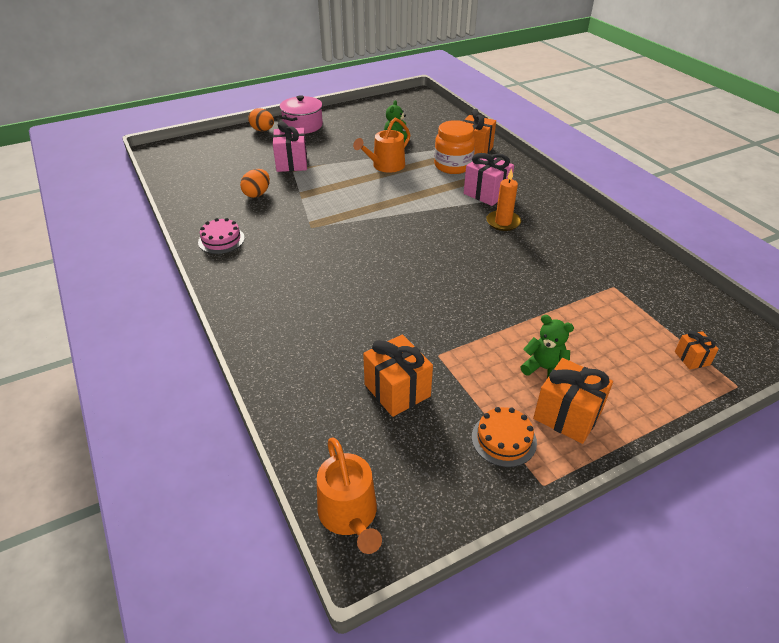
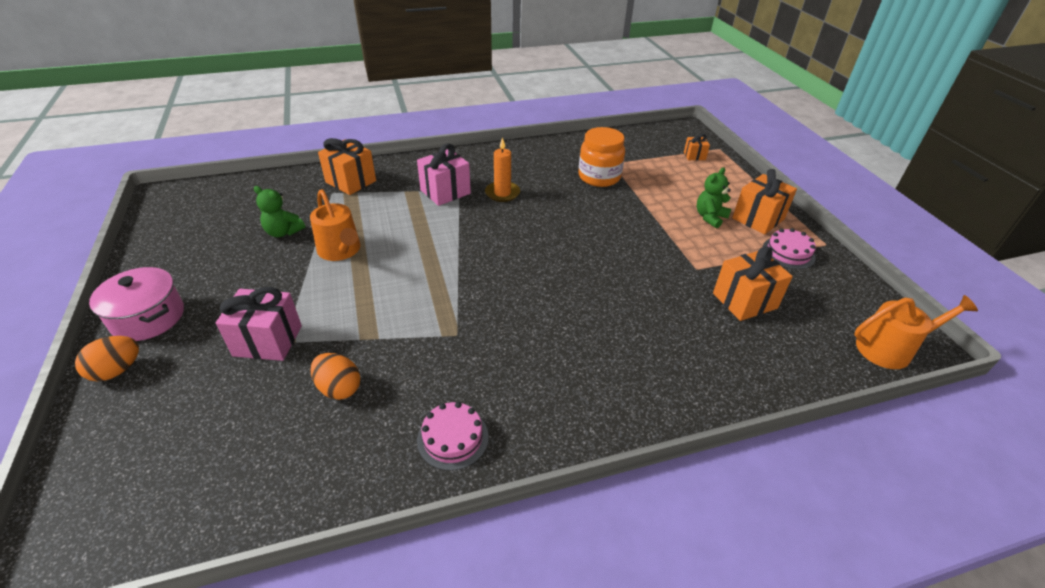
camera: 80 degrees left, 0 degrees up
(453, 166) = (375, 201): orange jar -> orange jar (599, 177)
(503, 439) = (788, 253): orange cake -> pink cake

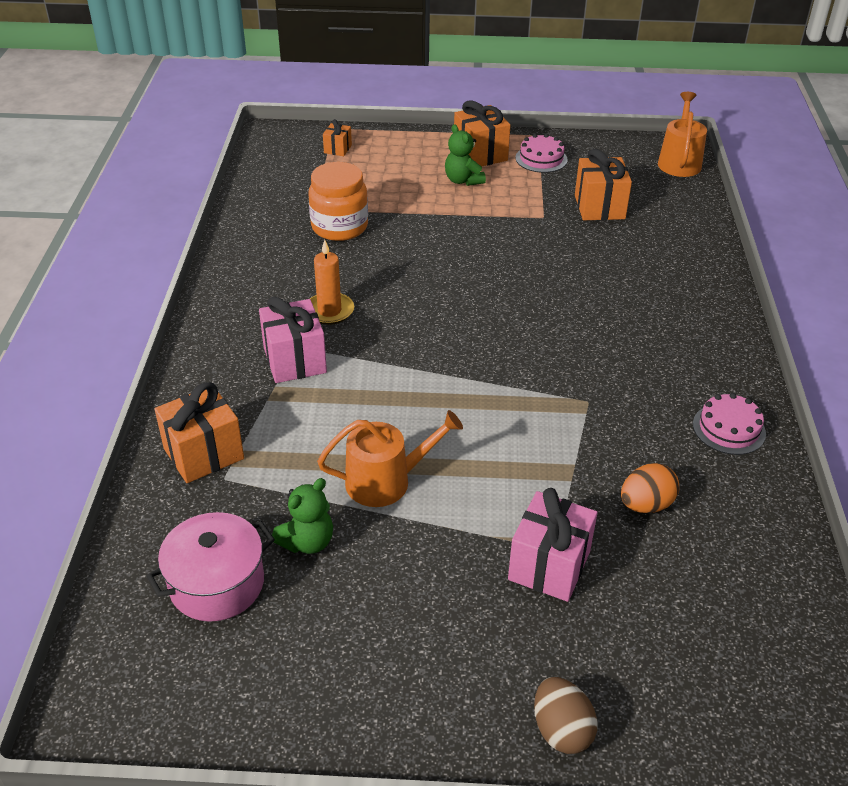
camera: 70 degrees left, 0 degrees up
(117, 371) = (561, 730): orange egg -> brown egg
(148, 318) = (457, 704): pink pot -> pink pot (217, 583)

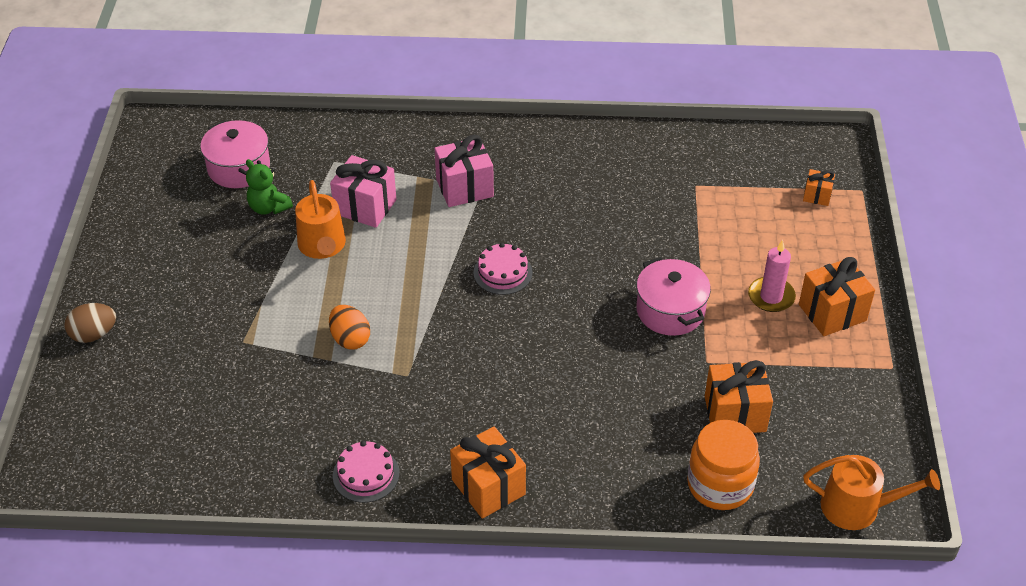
camera: 90 degrees right, 5 degrees up
(204, 454) = (359, 149): orange gift -> orange gift (488, 487)
(329, 311) = (532, 204): orange candle -> none
(339, 227) = (666, 204): orange jar -> orange jar (720, 485)
(463, 180) = (771, 297): green teddy bear -> pink candle
(483, 232) = (670, 311): none -> pink pot
(541, 159) = (834, 367): pink cake -> pink cake (502, 272)
(549, 565) = (228, 337): pink gift -> pink gift (365, 207)
(646, 505) = (280, 402): orange egg -> orange egg (350, 339)

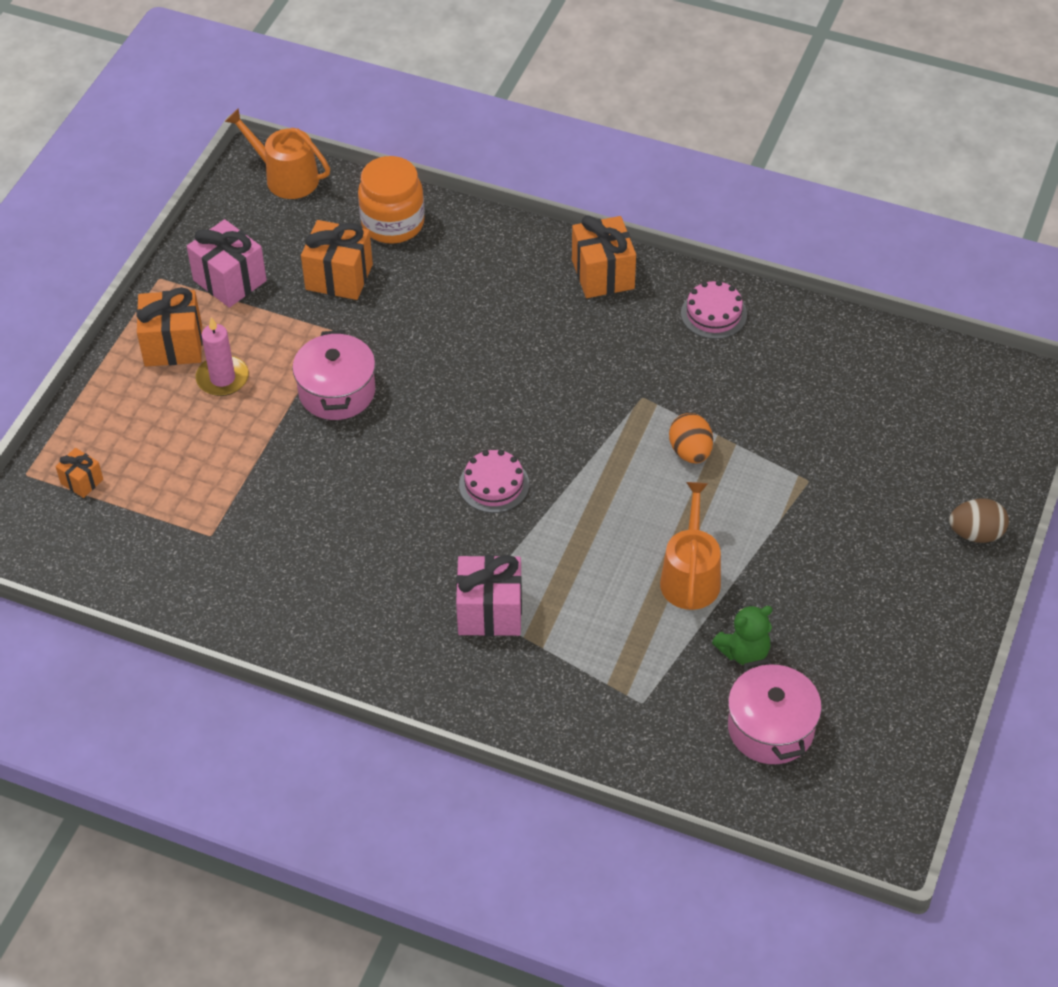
camera: 160 degrees left, 5 degrees up
(268, 207) = (744, 652): green teddy bear -> green teddy bear turned 90 degrees clockwise
(365, 207) = (622, 618): pink gift -> pink gift (229, 280)

